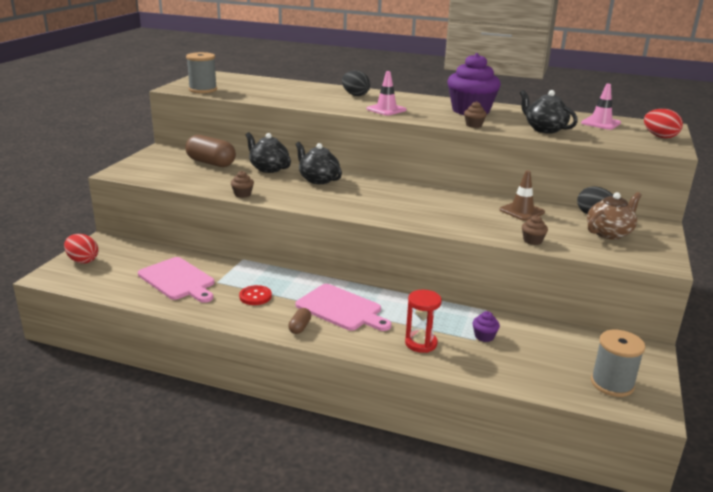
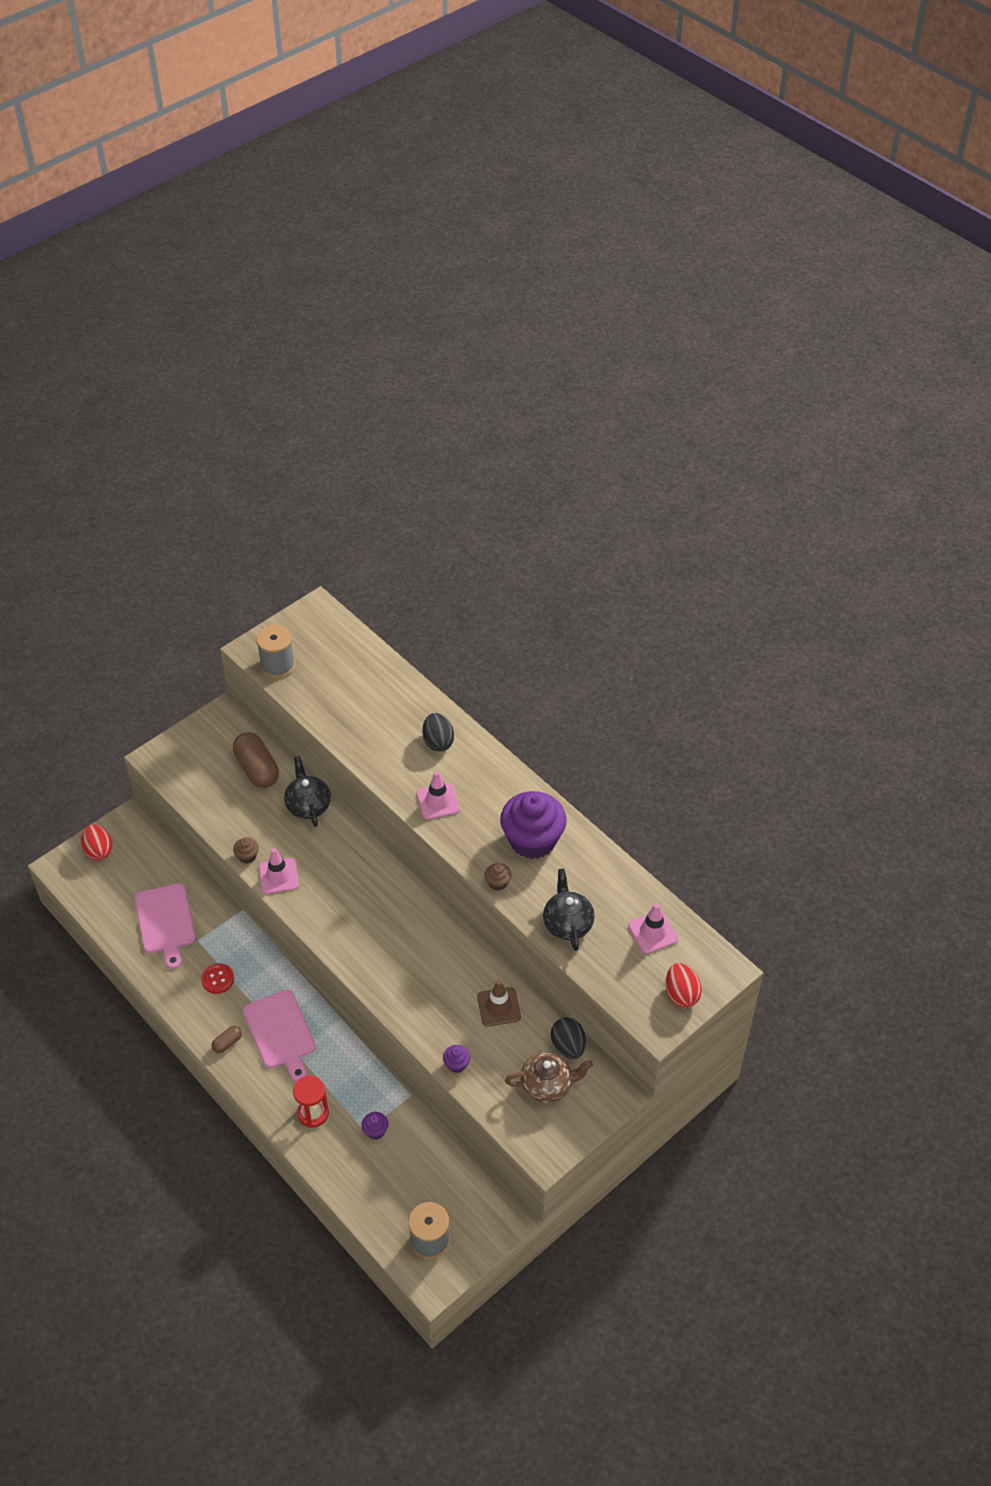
camera: 30 degrees right, 25 degrees up
(279, 197) = (278, 876): none -> pink traffic cone
(318, 179) = (342, 852): black teapot -> none
(532, 241) = (456, 1064): brown cupcake -> purple cupcake

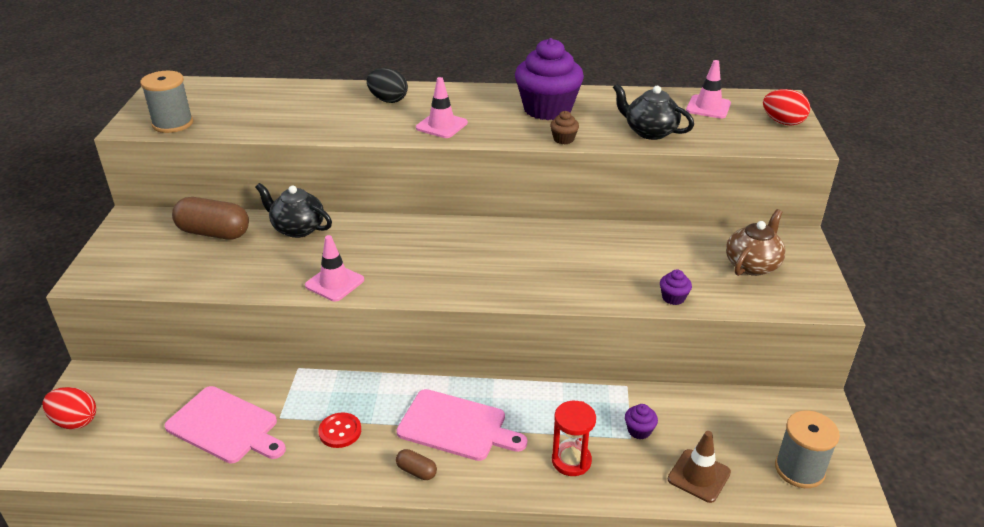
camera: 45 degrees left, 15 degrees down
(227, 1043) = (416, 471): brown capsule -> brown capsule turned 60 degrees counterclockwise
(247, 856) = (283, 288): brown cupcake -> none
(498, 1007) = (642, 247): brown traffic cone -> brown traffic cone (699, 476)
(568, 1046) = (724, 236): black egg -> none

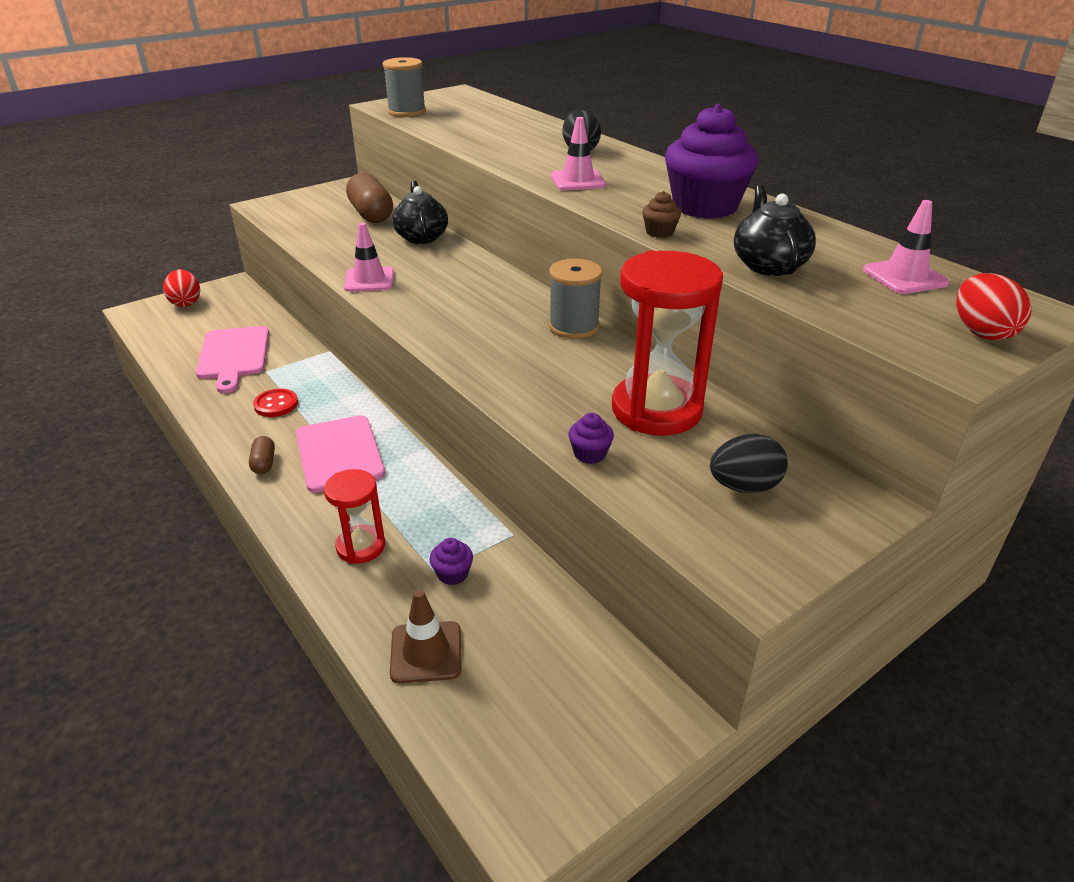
camera: 50 degrees right, 0 degrees up
(654, 253) = (656, 410): none -> red hourglass
(752, 265) = (744, 487): brown teapot -> black egg
(799, 469) = (525, 743): grey spool -> grey spool (574, 326)

